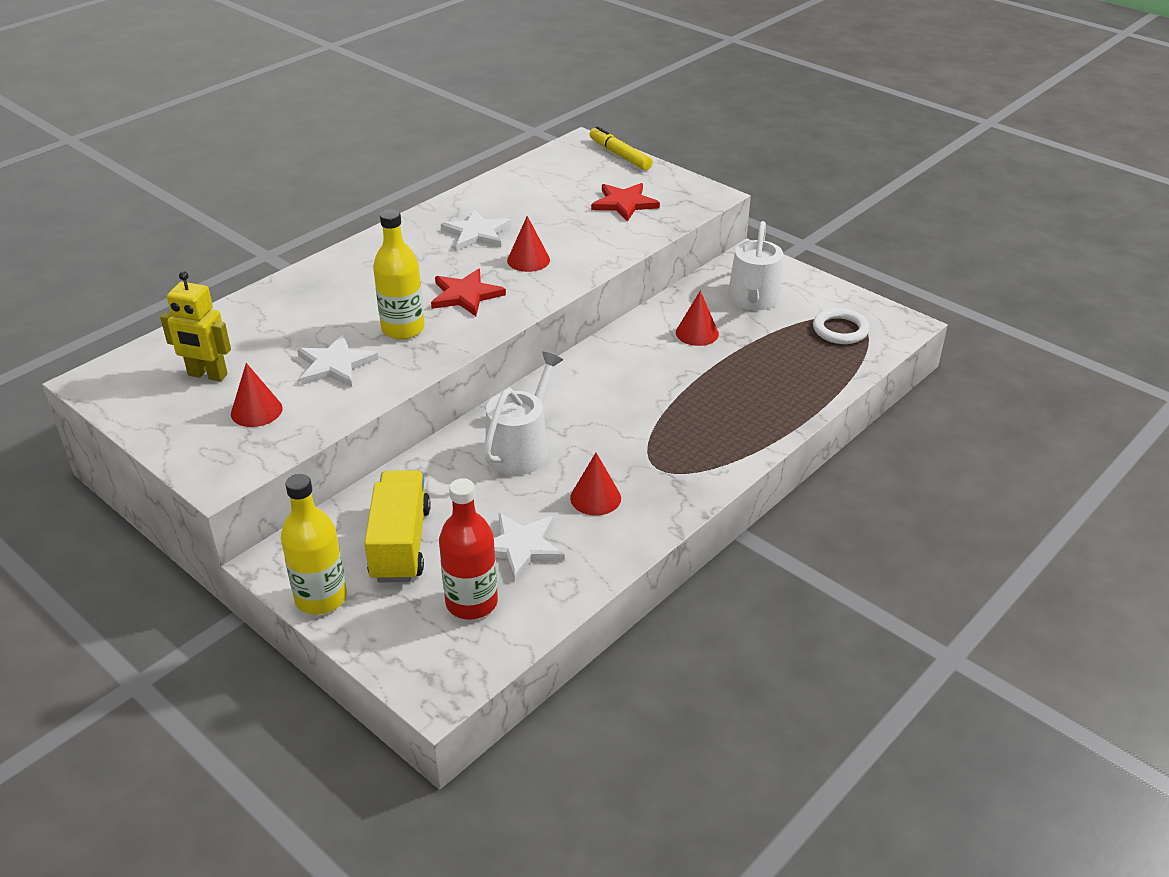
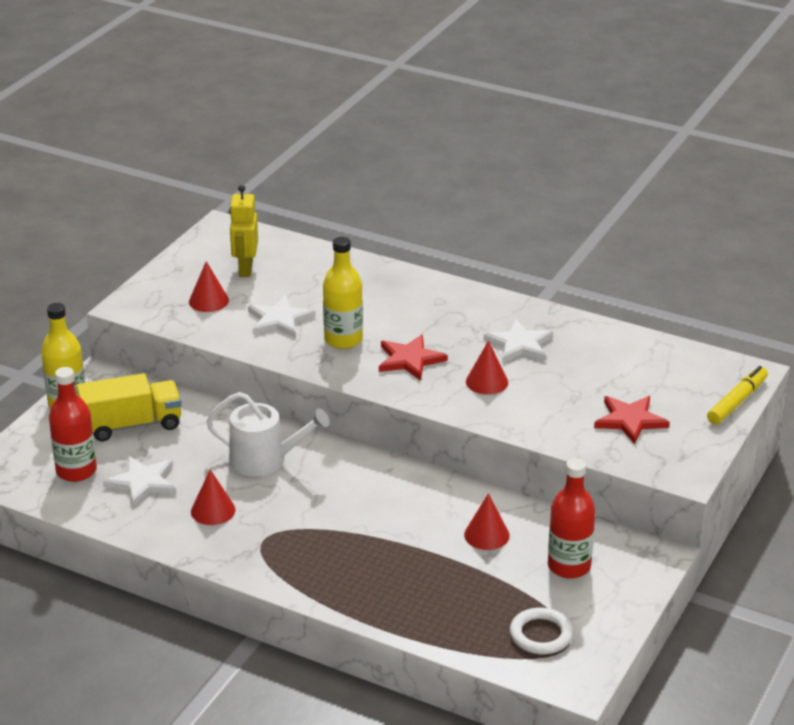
camera: 75 degrees right, 5 degrees down
(753, 300) = (569, 566): white watering can -> red bottle

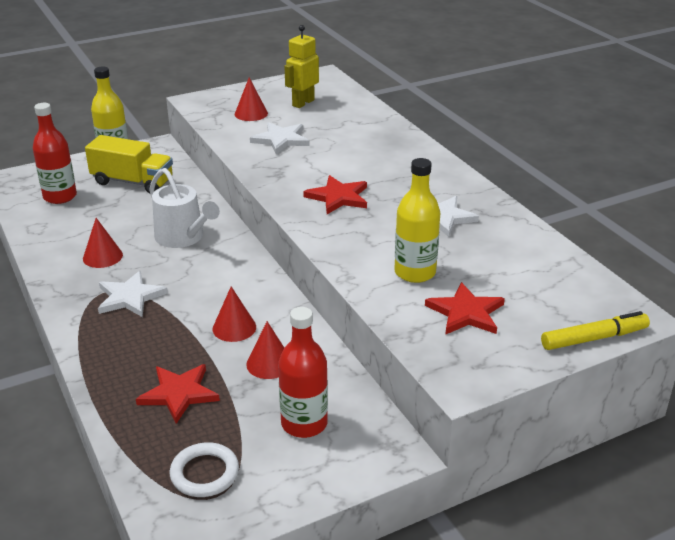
camera: 35 degrees right, 0 degrees up
(143, 483) = (87, 220): white star -> white star (130, 297)
(343, 339) = (308, 167): yellow bottle -> yellow bottle (415, 272)
(446, 591) = (179, 394): none -> red star
(487, 382) = (378, 234): red cone -> red cone (234, 328)

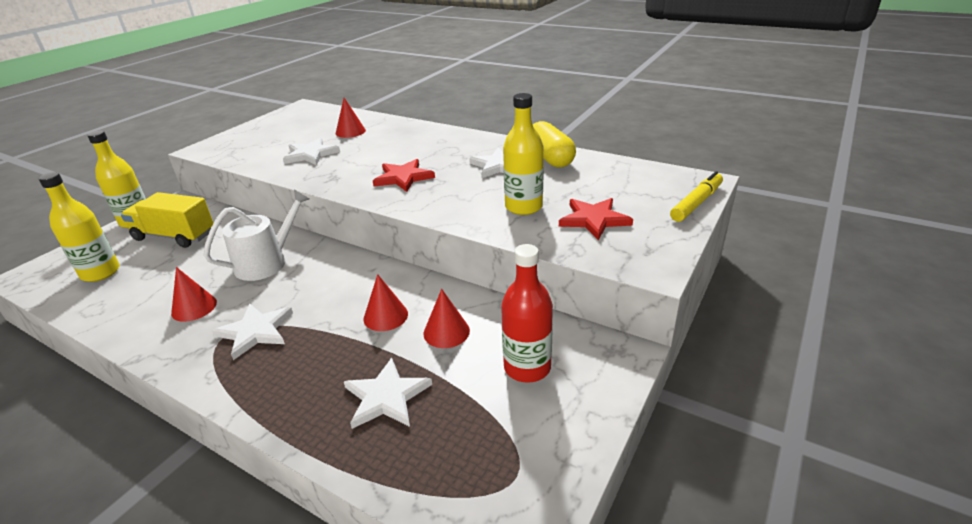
camera: 30 degrees left, 0 degrees up
(60, 197) = (100, 273): red bottle -> yellow bottle
(132, 182) = (174, 236): yellow truck -> yellow truck turned 150 degrees counterclockwise
(179, 394) = (386, 397): red star -> white star
(183, 237) = (267, 262): white watering can -> white watering can turned 60 degrees counterclockwise
(204, 473) = (483, 460): white ring -> none
(251, 113) = (264, 144): red cone -> red cone (350, 131)
(303, 103) = (304, 126): yellow robot -> none
(503, 227) = (550, 158): none -> yellow capsule

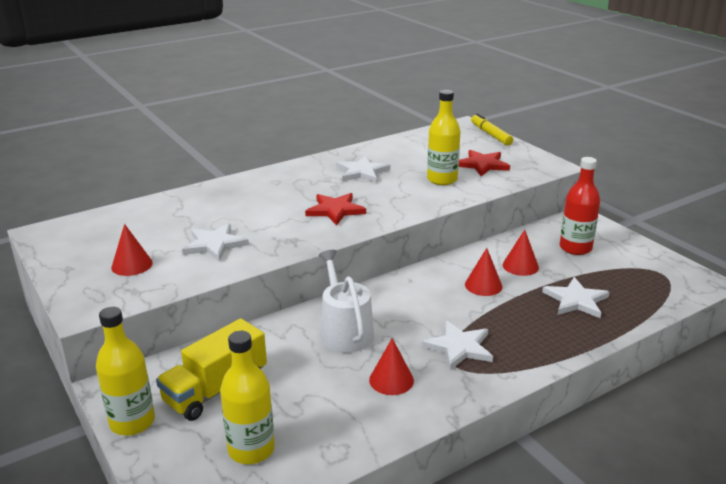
camera: 65 degrees left, 5 degrees down
(350, 131) = (182, 217): red cone -> red cone (132, 265)
(550, 158) = (372, 153): yellow capsule -> none

